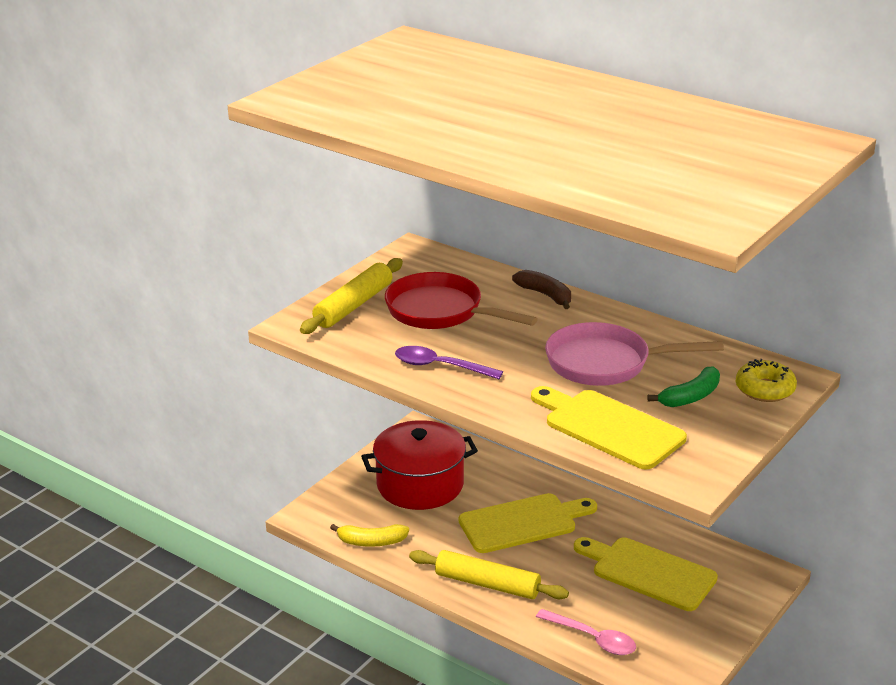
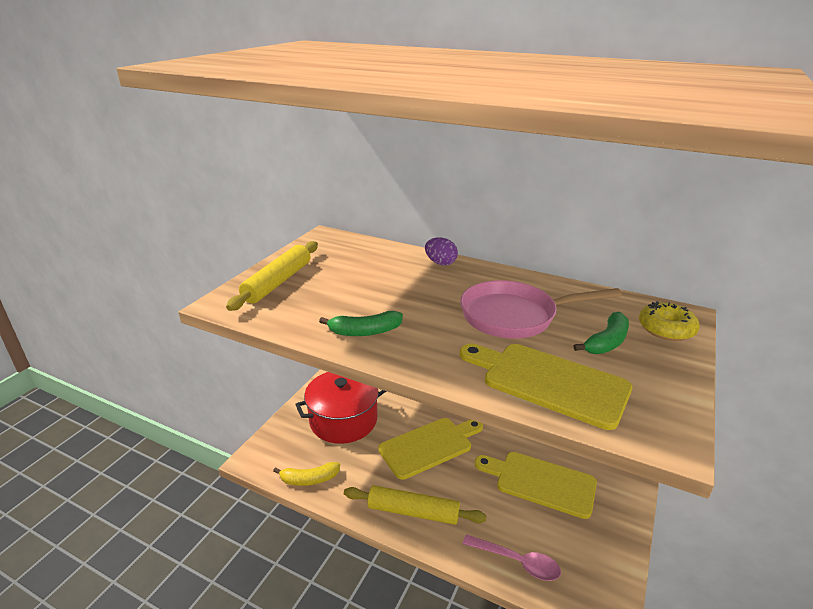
camera: 10 degrees left, 0 degrees up
(440, 311) = (355, 282): red pan -> none
(440, 366) = (365, 332): purple spoon -> green banana
(545, 295) = (440, 263): brown banana -> purple egg

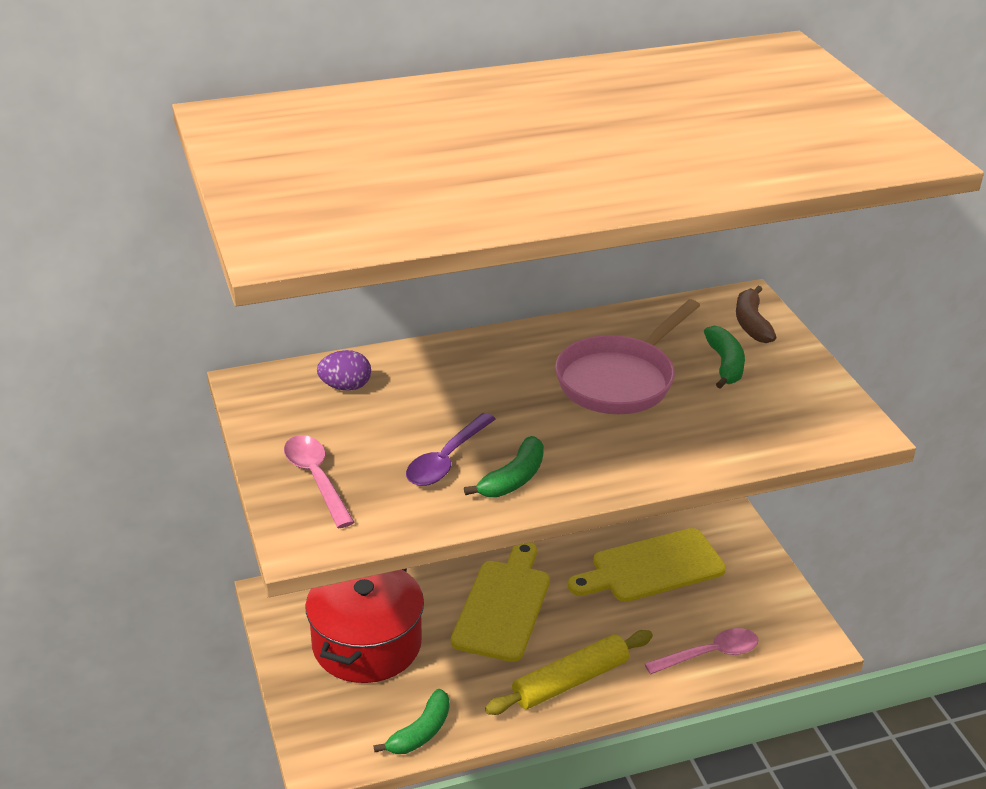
camera: 45 degrees left, 5 degrees up
(278, 282) = (316, 479): yellow rolling pin -> pink spoon
(309, 479) = (420, 732): yellow banana -> green banana
(349, 305) = (446, 459): none -> purple spoon
(440, 263) = (455, 352): purple egg -> purple egg (345, 387)
(549, 382) = (732, 432): yellow cutting board -> none
(666, 329) = (751, 323): yellow donut -> brown banana

